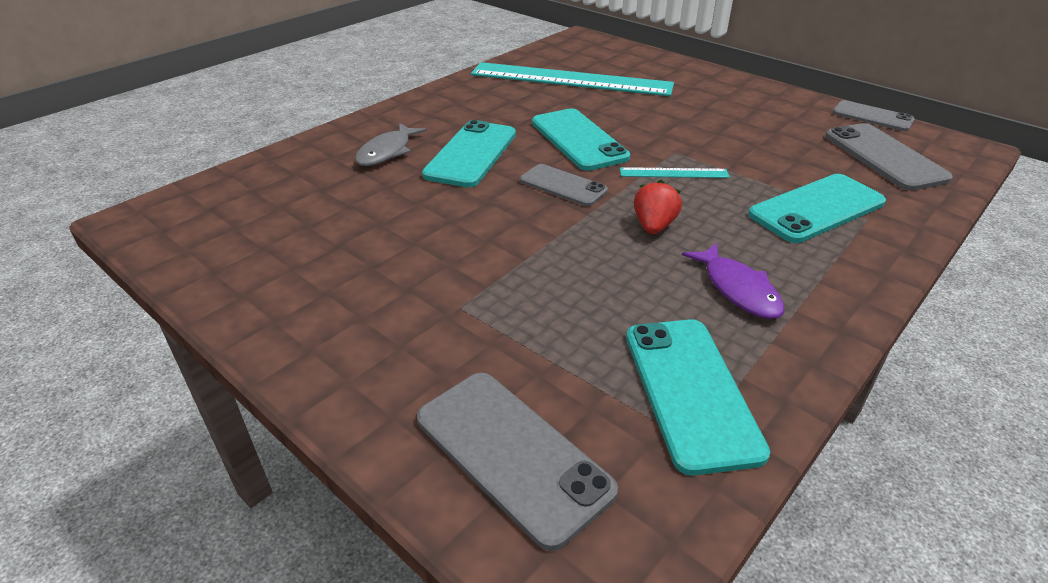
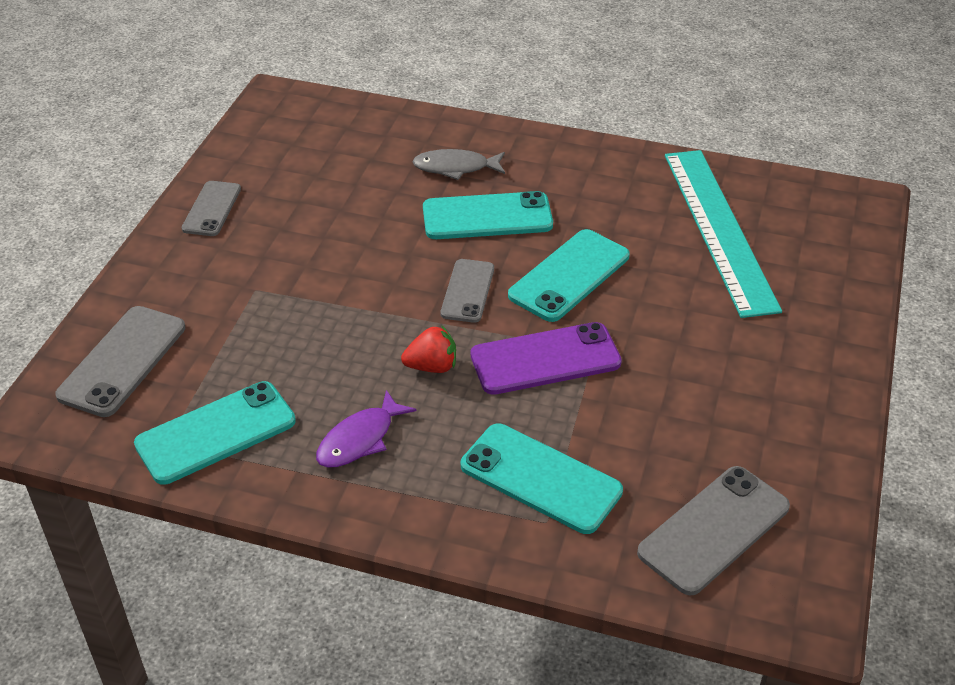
camera: 65 degrees right, 5 degrees up
(673, 173) = (545, 359): turquoise ruler -> purple phone
(872, 116) = (836, 512): grey phone -> grey phone (212, 209)

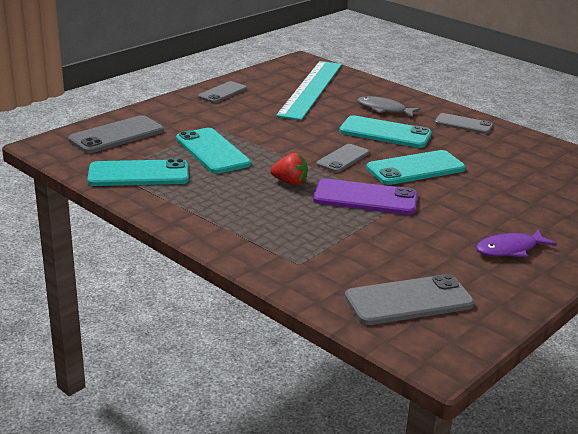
camera: 25 degrees right, 15 degrees down
(360, 439) = (217, 199): purple fish -> purple fish (510, 249)
(540, 478) = (313, 245): turquoise phone -> turquoise phone (212, 151)
(572, 163) = (463, 124): none -> grey phone
(719, 229) = (540, 174): turquoise ruler -> turquoise ruler (311, 89)

